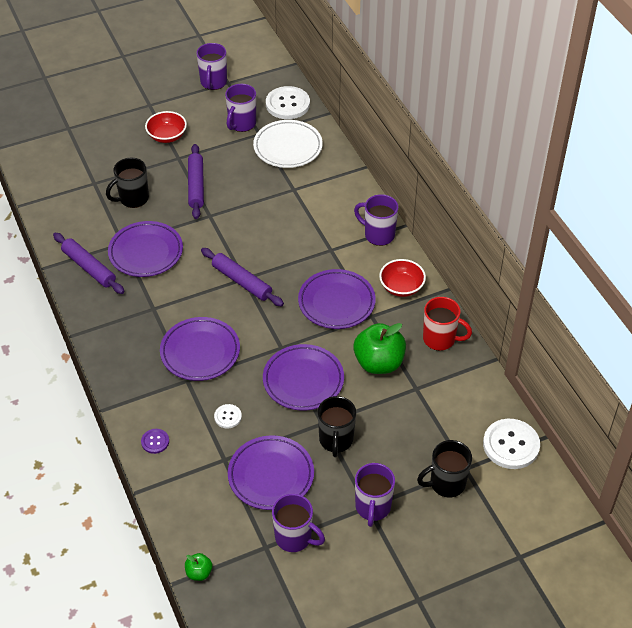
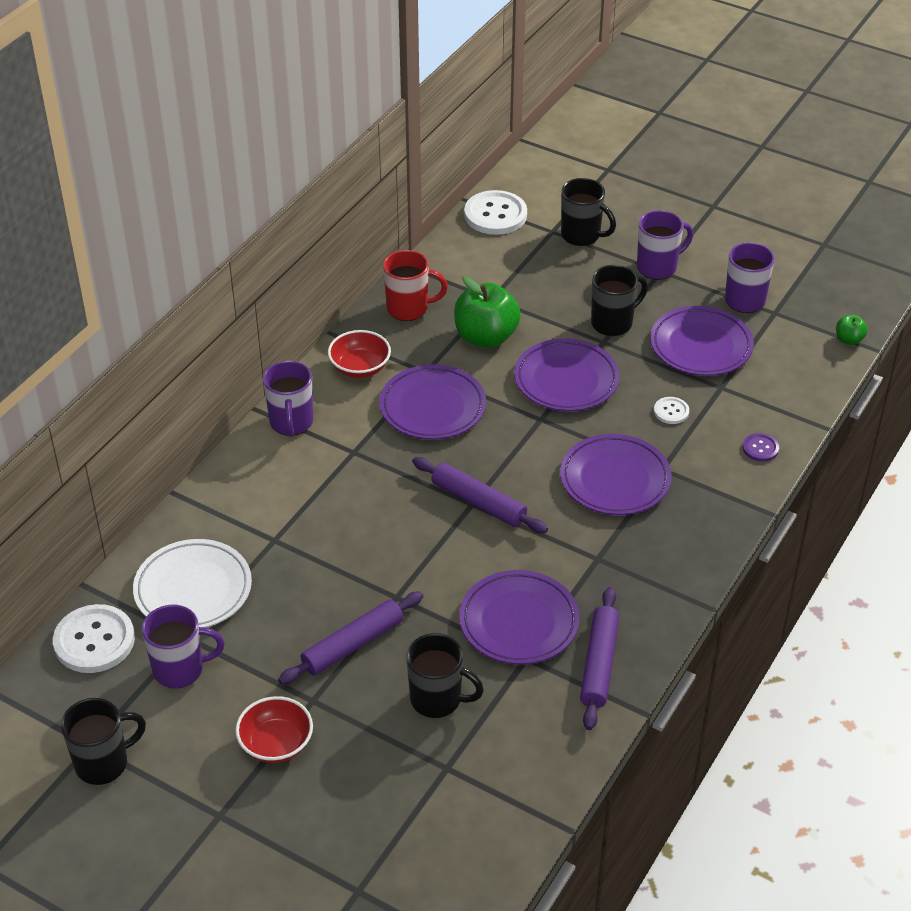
camera: 125 degrees left, 5 degrees down
(213, 83) = (103, 763): purple mug -> black mug
(242, 281) = (478, 502): purple rolling pin -> purple rolling pin turned 60 degrees counterclockwise
(440, 339) = (409, 308): red mug -> red mug turned 105 degrees clockwise

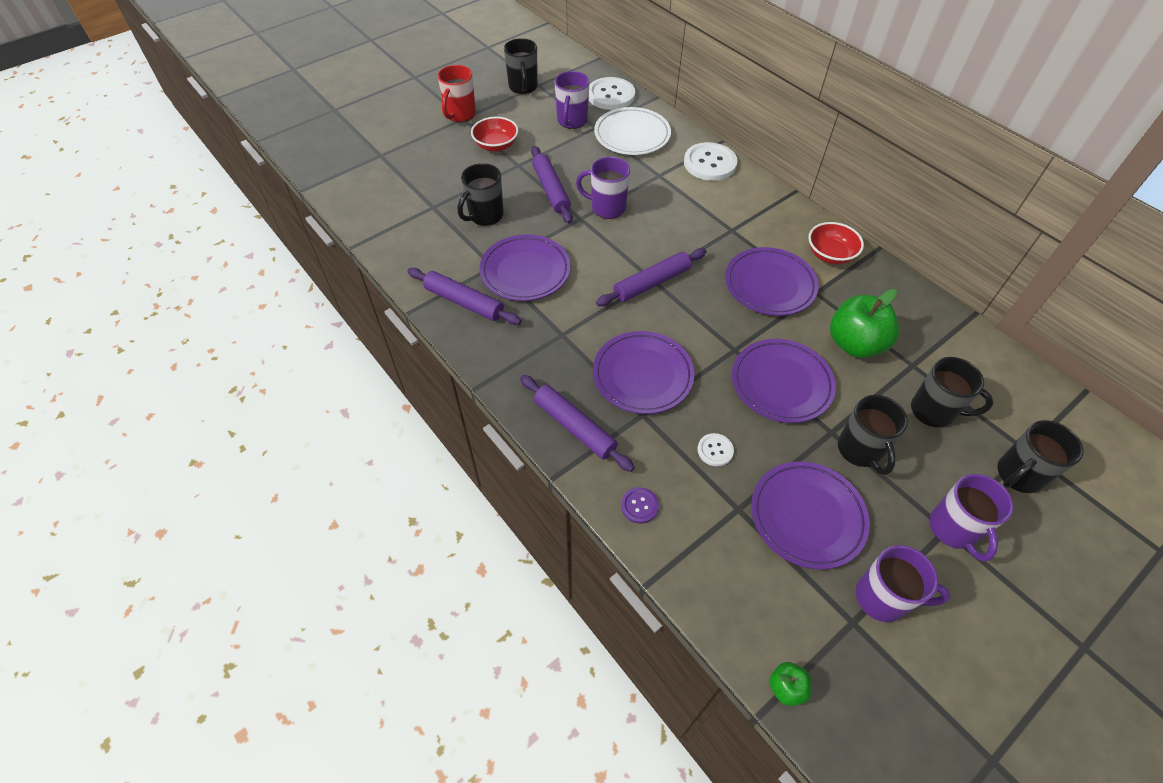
camera: 110 degrees right, 10 degrees up
(291, 423) = (774, 205): purple mug -> purple mug (607, 208)
(409, 308) = (905, 303): red mug -> red mug (460, 115)
(495, 215) = (1057, 409): white button -> white button (709, 163)
(541, 283) = (933, 411): none -> black mug
(708, 514) = (574, 427): none -> purple rolling pin

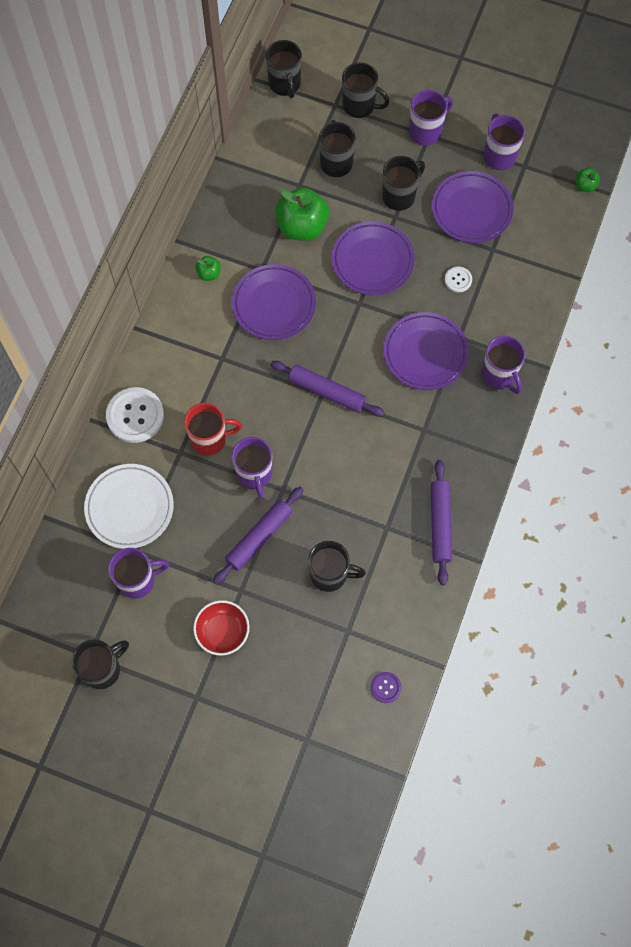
camera: 120 degrees left, 15 degrees up
(460, 115) = (192, 705): red mug -> red mug (210, 439)
(525, 271) = (376, 497): purple plate -> none
(574, 427) = (499, 375): purple rolling pin -> purple mug
(611, 95) = (68, 566): white button -> none
(639, 506) = (530, 305): purple button -> purple button (385, 687)
(830, 255) = (209, 273): red bowl -> green apple
(1072, 414) = (285, 84): none -> black mug

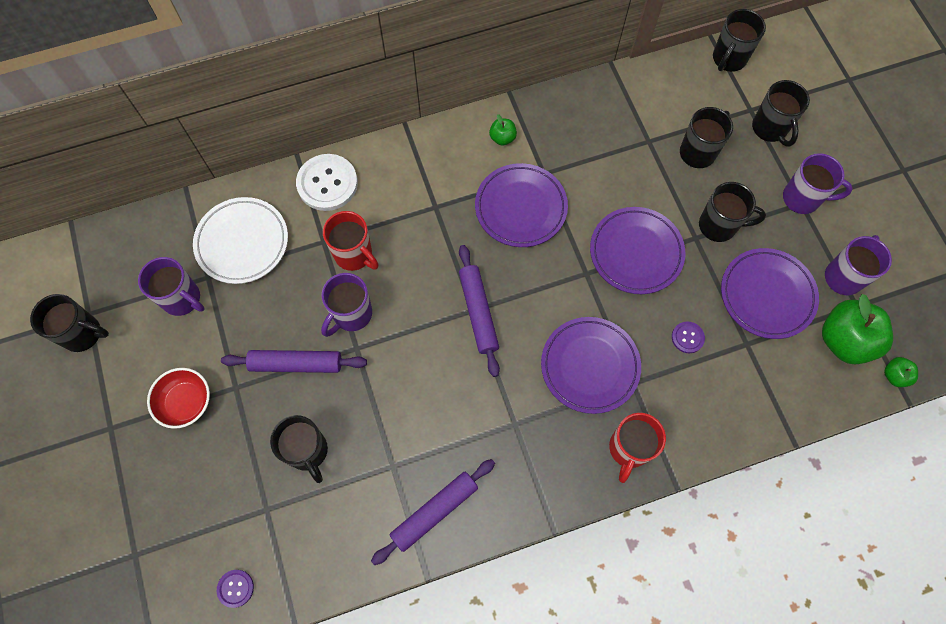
camera: 50 degrees right, 0 degrees up
(302, 227) = (613, 173): green apple -> green apple (844, 340)
(458, 280) = (687, 337): white button -> purple button
(499, 375) = (629, 449): purple mug -> red mug

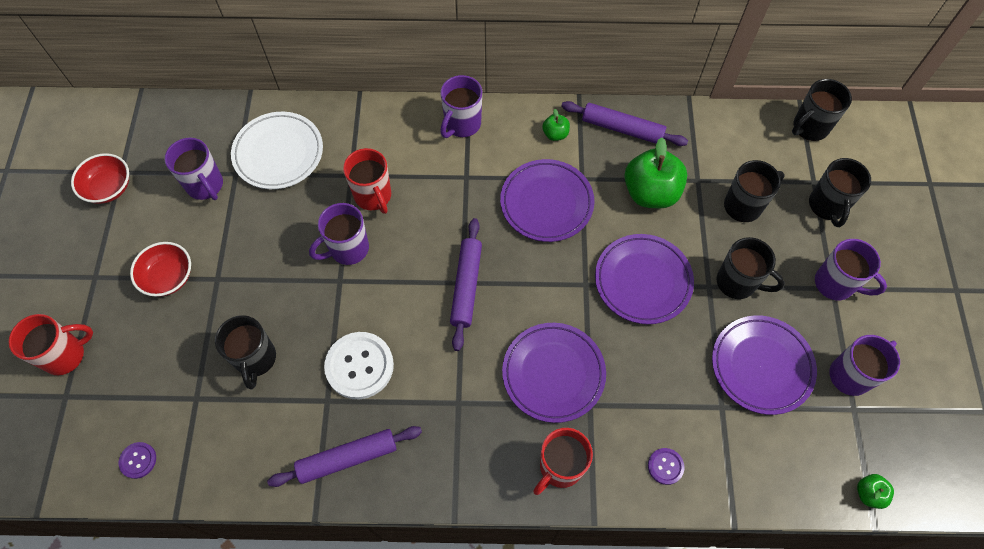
camera: 20 degrees right, 5 degrees down
(83, 334) = (109, 188): black mug -> red bowl
(116, 515) = (66, 355): none -> red mug
(296, 364) = (279, 276): purple rolling pin -> purple rolling pin (622, 129)
(327, 183) = (376, 125): white button -> white button (359, 366)
(410, 156) = (462, 124): none -> purple mug
(687, 337) = (662, 380): purple button -> purple button (665, 466)
(844, 340) = (827, 439): green apple -> green apple (650, 193)

